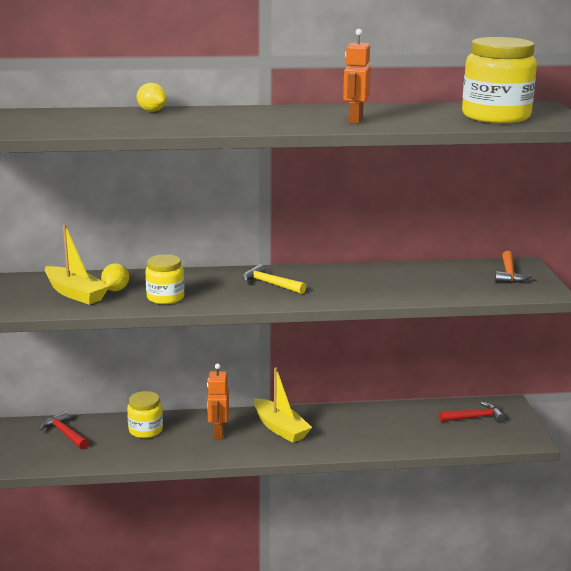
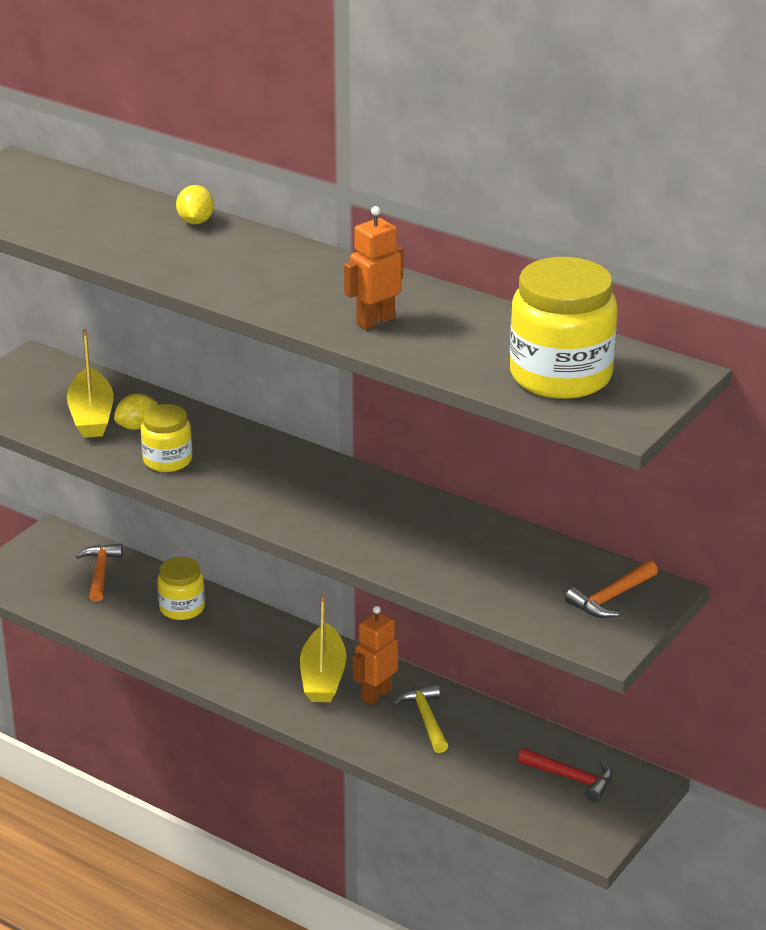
camera: 40 degrees right, 10 degrees up
(64, 433) = (100, 572): red hammer -> orange hammer
(218, 433) = (250, 649): orange robot -> orange robot (376, 694)
(270, 284) = (303, 487): yellow hammer -> yellow hammer (425, 718)

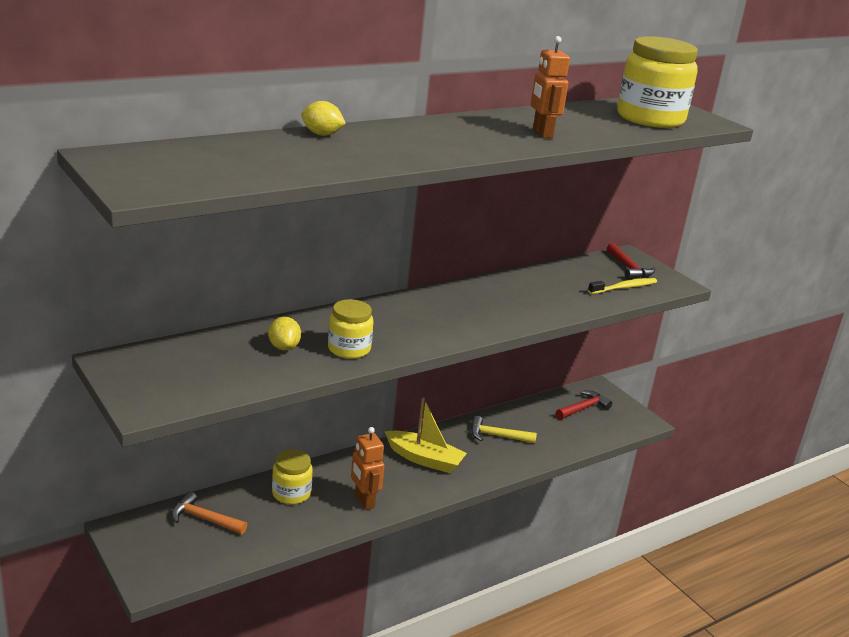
camera: 70 degrees left, 5 degrees down
(91, 415) = (244, 360): yellow boat -> none
(376, 694) = (459, 445): orange robot -> orange robot (364, 501)
(536, 604) = (624, 288): none -> yellow toothbrush
(610, 598) = (628, 268): orange hammer -> red hammer

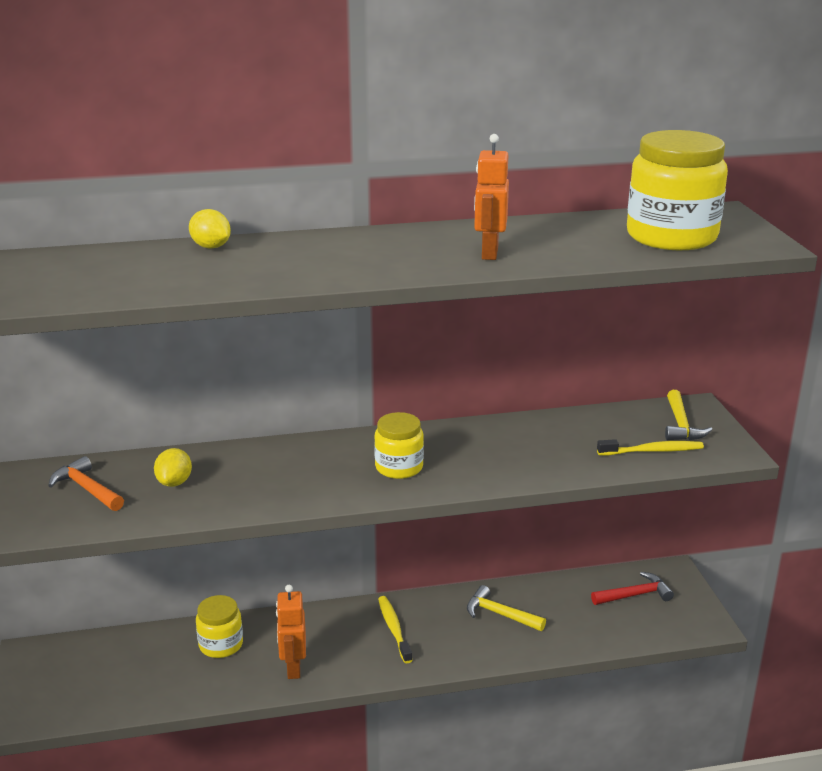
camera: 25 degrees right, 0 degrees up
(204, 519) = (114, 657): orange hammer -> orange hammer (87, 489)
(349, 349) = (243, 493): yellow jar -> yellow jar (399, 467)
(424, 459) = (394, 629): yellow boat -> yellow toothbrush
(628, 268) = (681, 425): red hammer -> yellow hammer

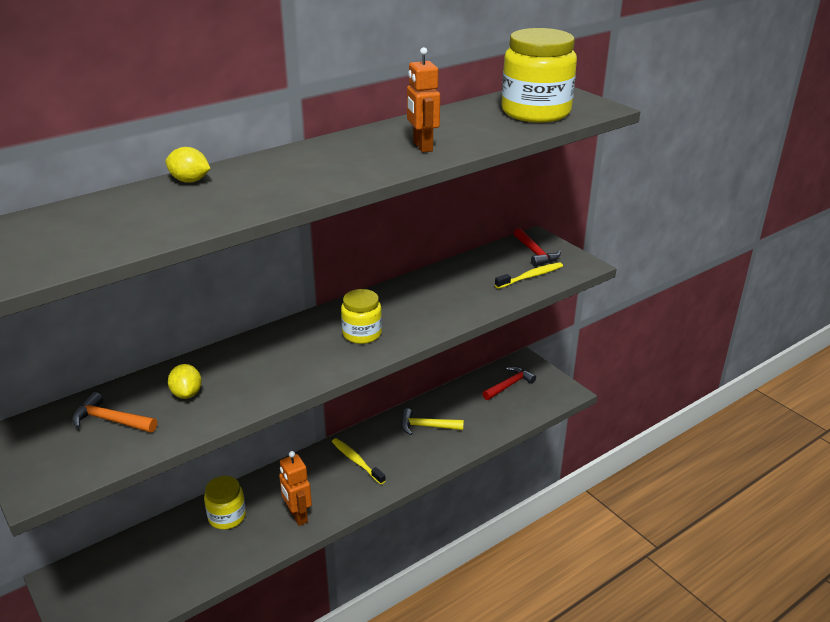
camera: 25 degrees left, 5 degrees up
(681, 425) = (535, 253): yellow hammer -> red hammer

